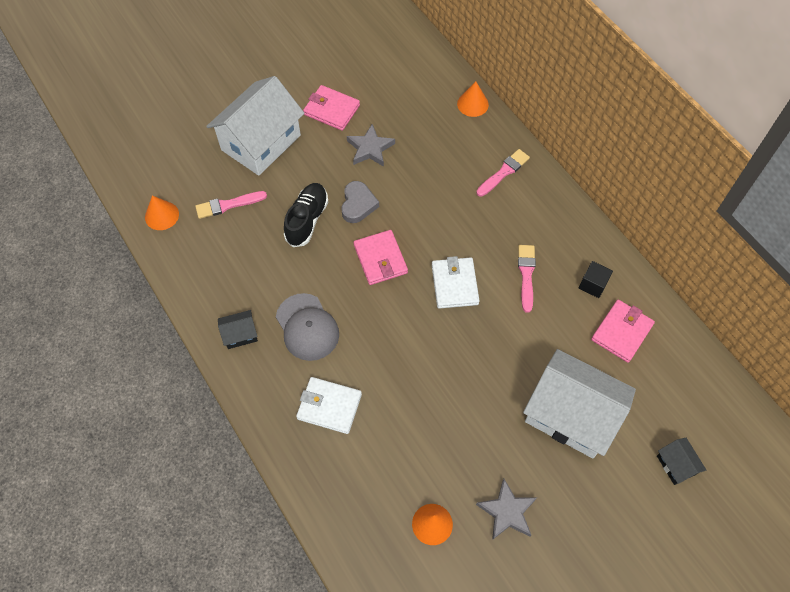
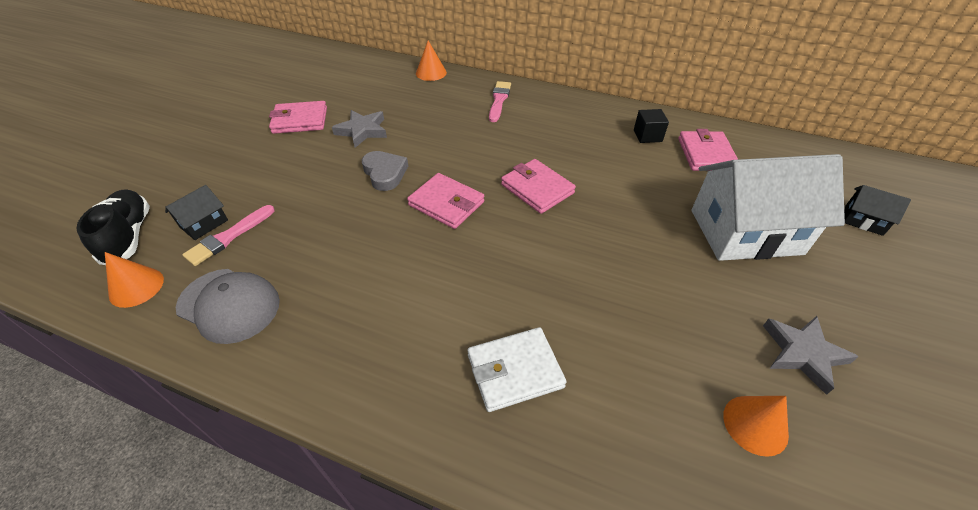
camera: 35 degrees left, 15 degrees down
(240, 334) = (334, 358): black house -> black house (204, 223)
(261, 142) = (236, 170): white house -> none
(307, 220) = (338, 208): black shoe -> black shoe (129, 236)
(307, 327) = (417, 303): grey cap -> grey cap (229, 305)
(454, 284) = (537, 189): white wallet -> pink wallet
(526, 275) = (590, 153): pink brush -> none

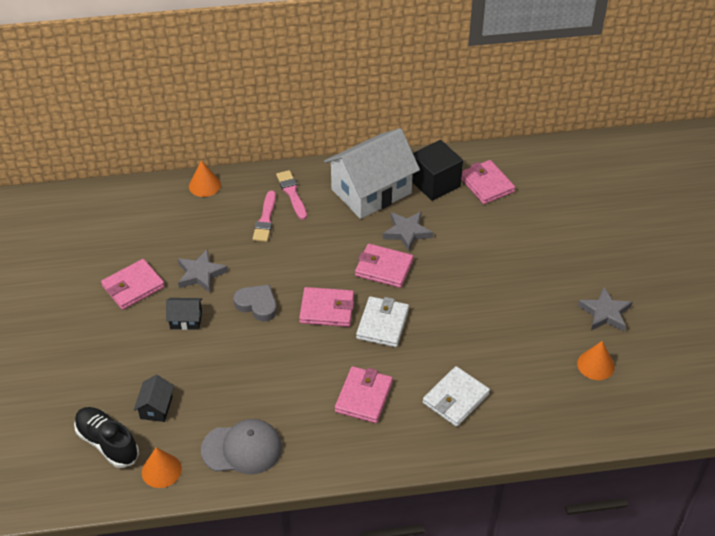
camera: 30 degrees left, 0 degrees up
(228, 237) = (188, 408): pink brush -> pink brush (265, 219)
(406, 312) = (364, 397): none -> pink wallet
(492, 241) = (382, 324): none -> white wallet
(586, 166) = (407, 232): none -> grey star
(647, 136) = (435, 183): black cube -> black cube, size x1.80
(745, 232) = (541, 242): white house -> white house (371, 191)
(863, 220) = (609, 201): black house -> black house (186, 320)

